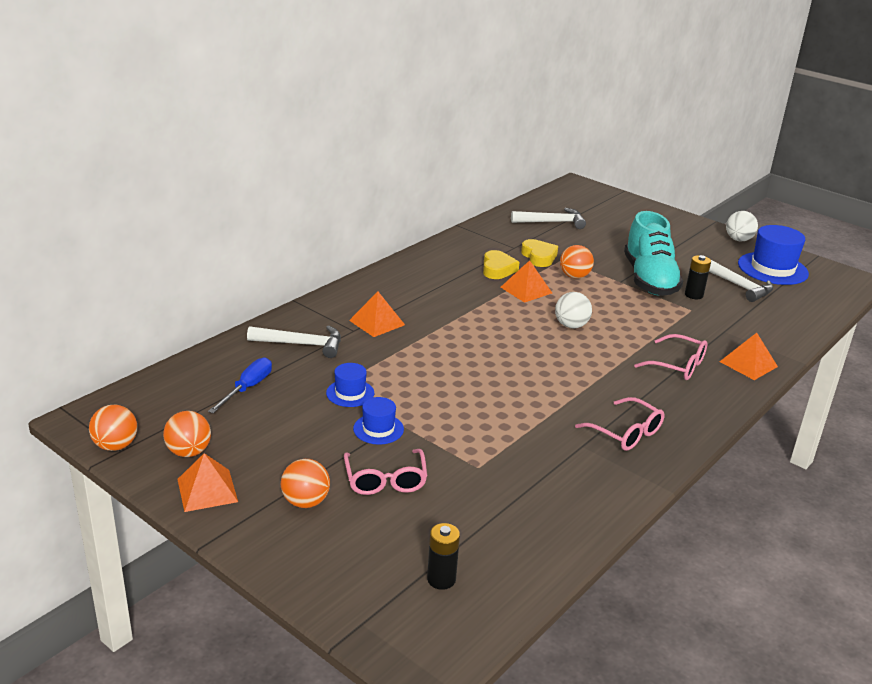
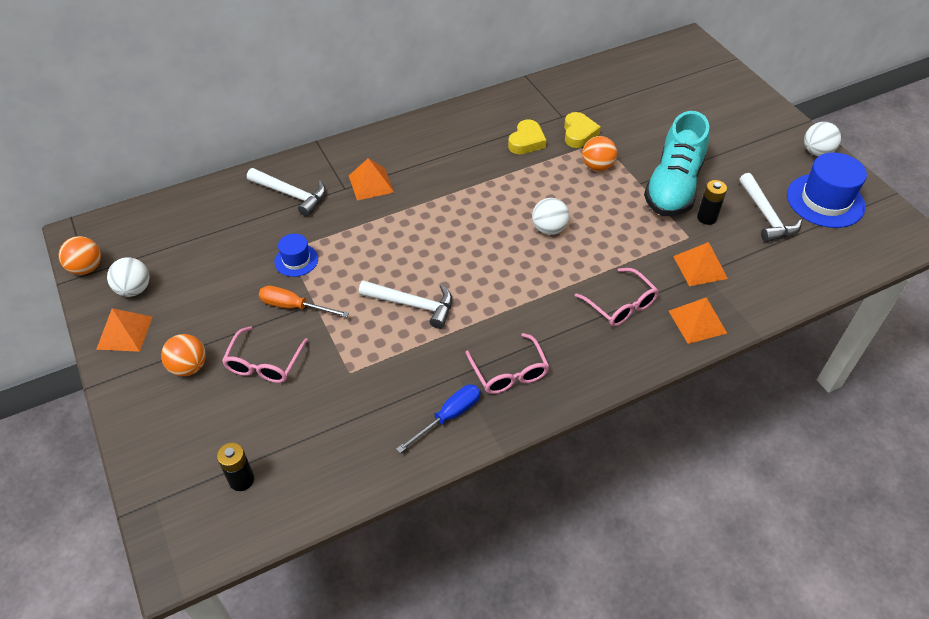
camera: 25 degrees right, 20 degrees up
(189, 452) = (134, 289): orange ball -> white ball
(248, 388) = (218, 233): blue screwdriver -> blue screwdriver (449, 416)
(378, 429) = (294, 306): blue hat -> orange screwdriver
(526, 290) = (536, 174): orange pyramid -> orange pyramid (700, 267)
(552, 222) = (625, 89): white hammer -> white hammer (413, 305)

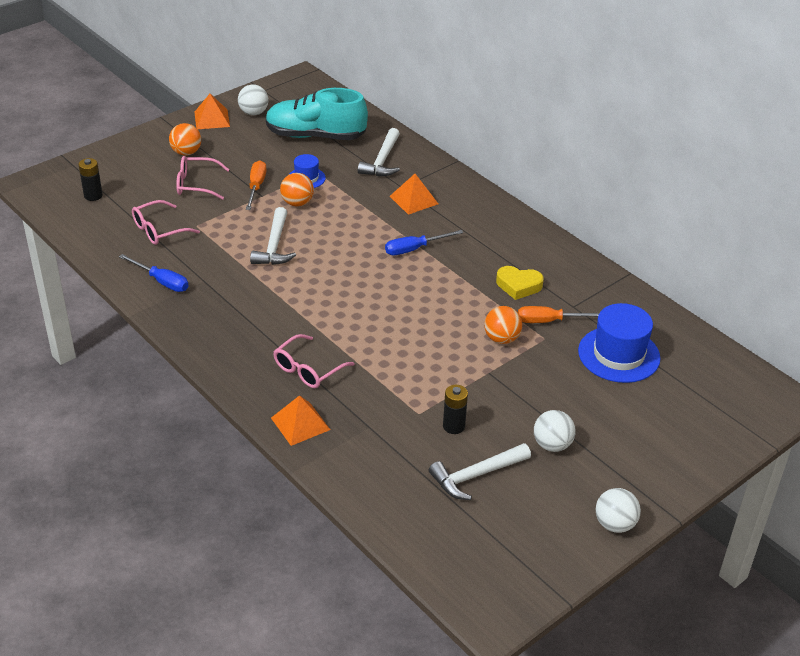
camera: 75 degrees right, 10 degrees down
(86, 268) = (269, 88): orange ball -> orange ball (297, 203)
(452, 197) = (414, 249): none -> blue screwdriver
(509, 373) = (212, 308): pink glasses -> pink glasses (159, 230)
(549, 229) = (394, 314): white ball -> white ball (552, 445)
(579, 133) = (549, 321): yellow heart -> orange screwdriver
(673, 187) = (493, 398): turquoise shoe -> turquoise shoe (315, 136)
(700, 267) = (376, 423): orange pyramid -> none
(825, 201) = (523, 530): blue hat -> blue hat (619, 354)

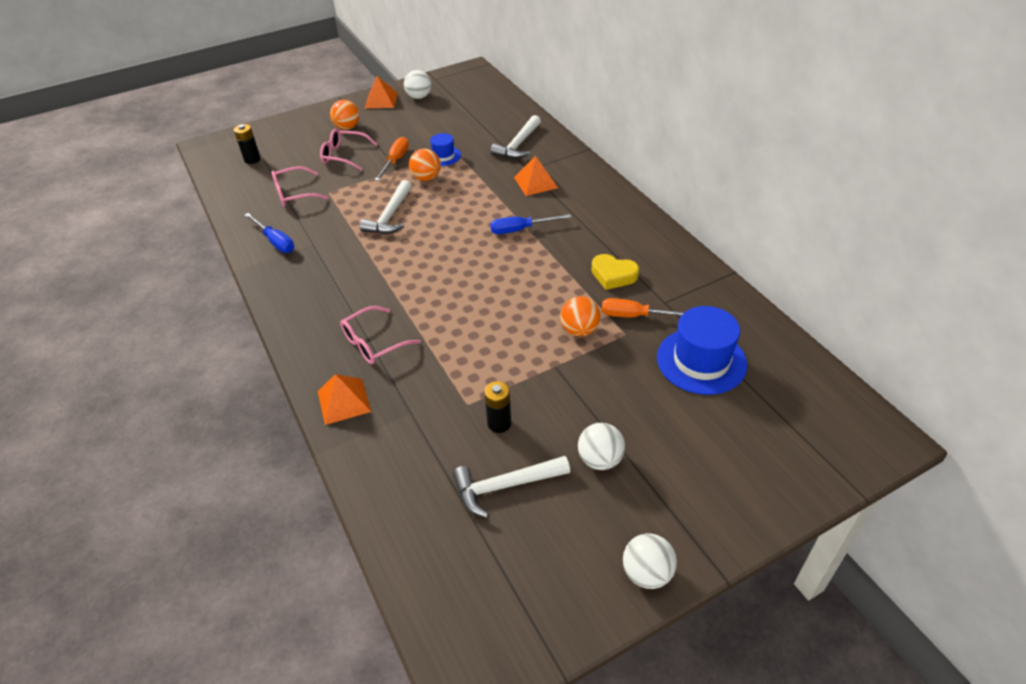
camera: 15 degrees right, 5 degrees up
(315, 136) = (465, 119): turquoise shoe -> none

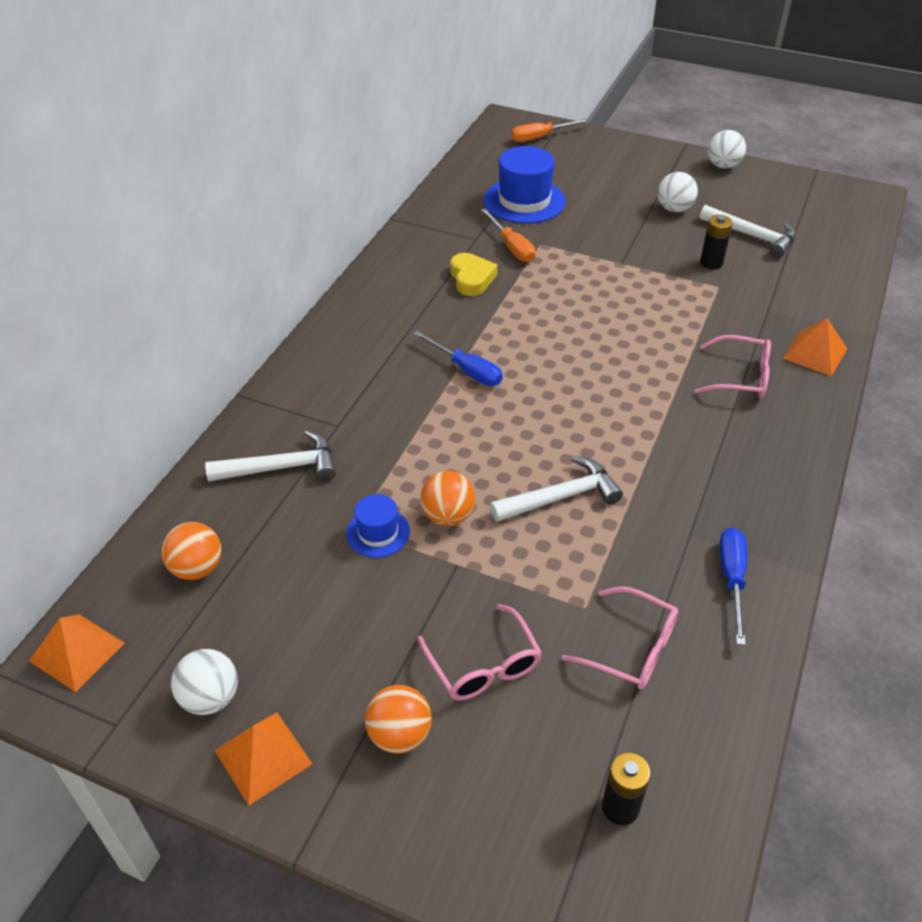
camera: 130 degrees left, 0 degrees up
(395, 161) = (438, 582): orange screwdriver -> orange screwdriver (540, 137)
(535, 182) = (361, 404): orange pyramid -> orange pyramid (77, 651)
(579, 330) = (566, 268): orange ball -> orange ball (197, 568)

